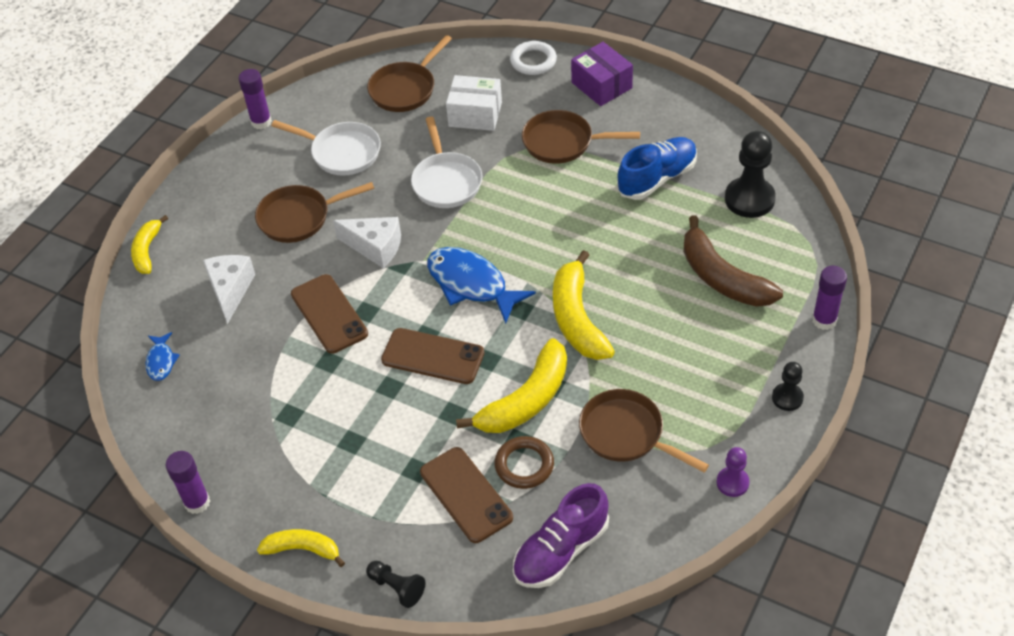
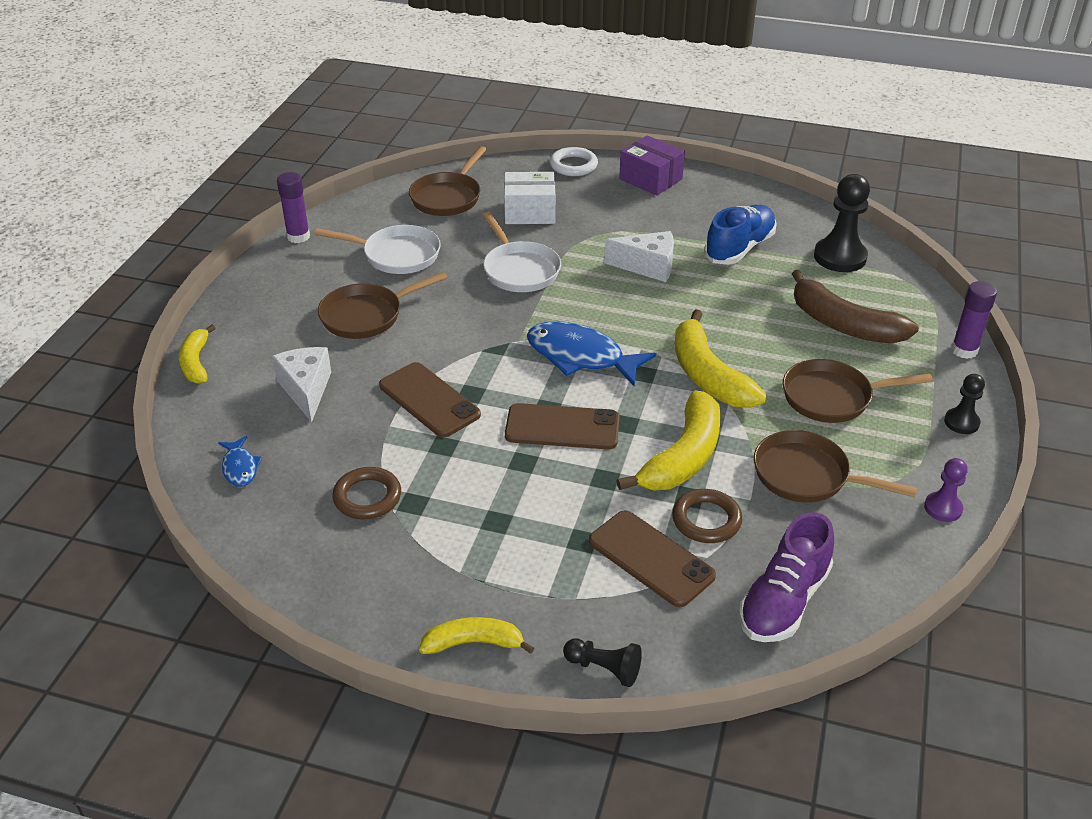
camera: 15 degrees left, 10 degrees down
(197, 502) = (324, 610): purple glue stick -> none
(255, 404) = (367, 497): none -> brown ring
(375, 247) = (461, 334): white cheese -> white cheese (648, 266)
(562, 142) = (630, 227): brown pan -> brown pan (832, 397)

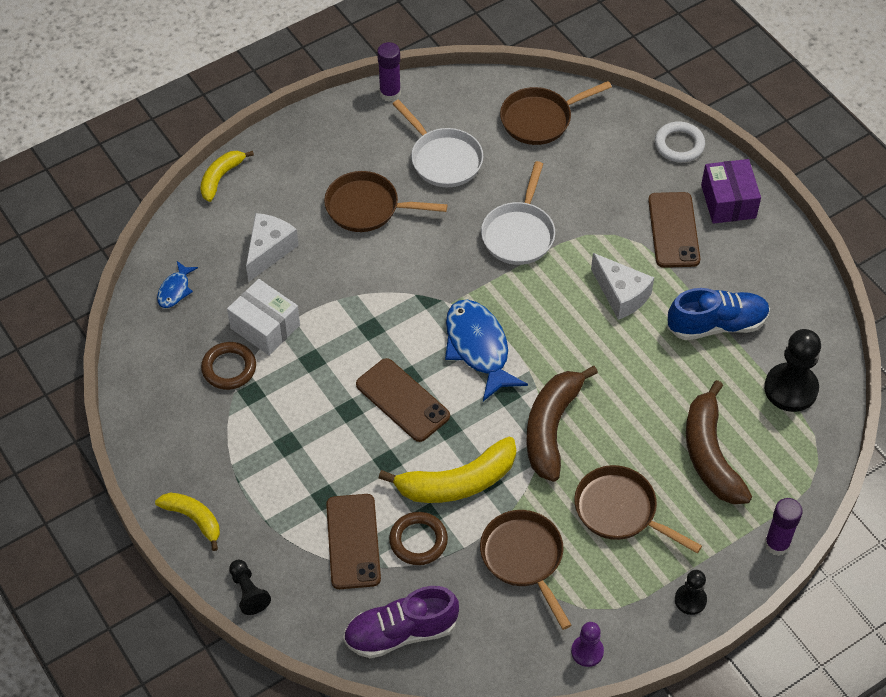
camera: 40 degrees right, 15 degrees up
(429, 400) = (338, 315): brown phone -> brown phone (673, 230)
(529, 212) = (588, 176): white box -> white box (265, 327)
(708, 375) = (551, 428): yellow banana -> brown banana

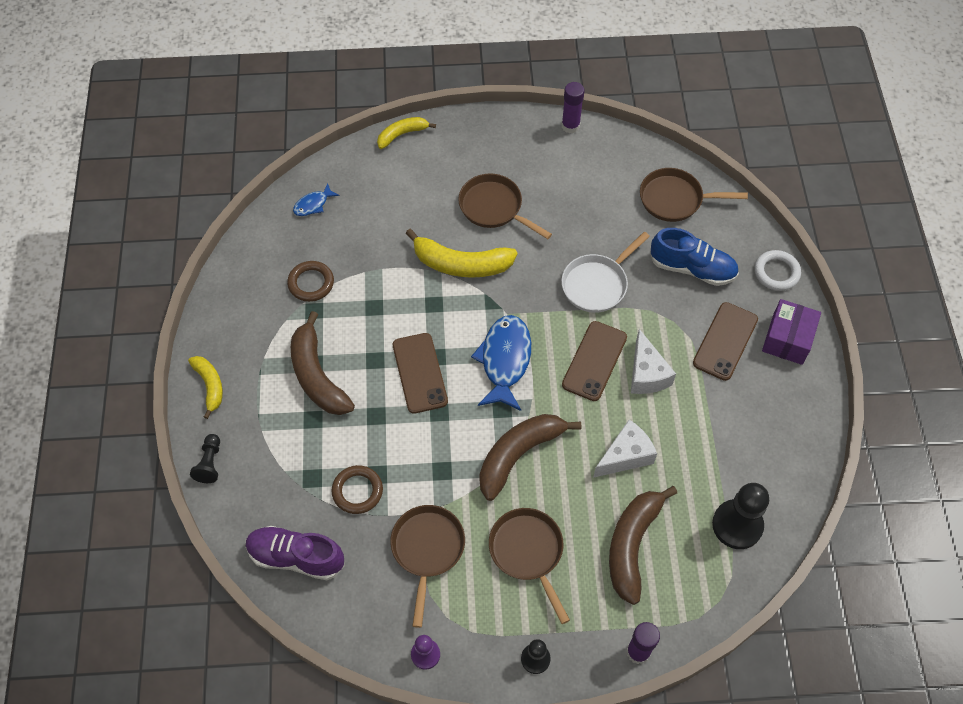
camera: 30 degrees right, 5 degrees up
(265, 327) = (357, 264): white box -> none
(269, 251) = (399, 207): white cheese -> white cheese (625, 456)
(300, 454) = (317, 375): none -> brown banana
(353, 541) = (309, 465): brown phone -> brown phone (594, 361)
(443, 159) = (577, 196): white pan -> none
(457, 482) = (417, 460): yellow banana -> yellow banana (461, 264)
(717, 325) = (709, 438): blue shoe -> blue shoe (692, 268)

